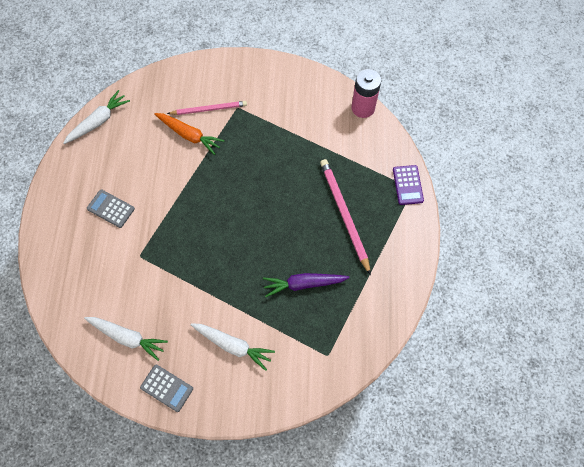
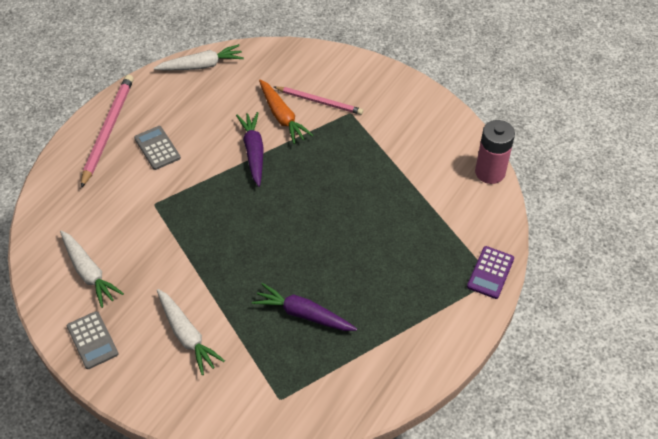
camera: 30 degrees right, 15 degrees down
(187, 175) = (253, 152): none -> purple carrot
(344, 214) = (396, 267): pink pencil -> pink pencil (108, 130)

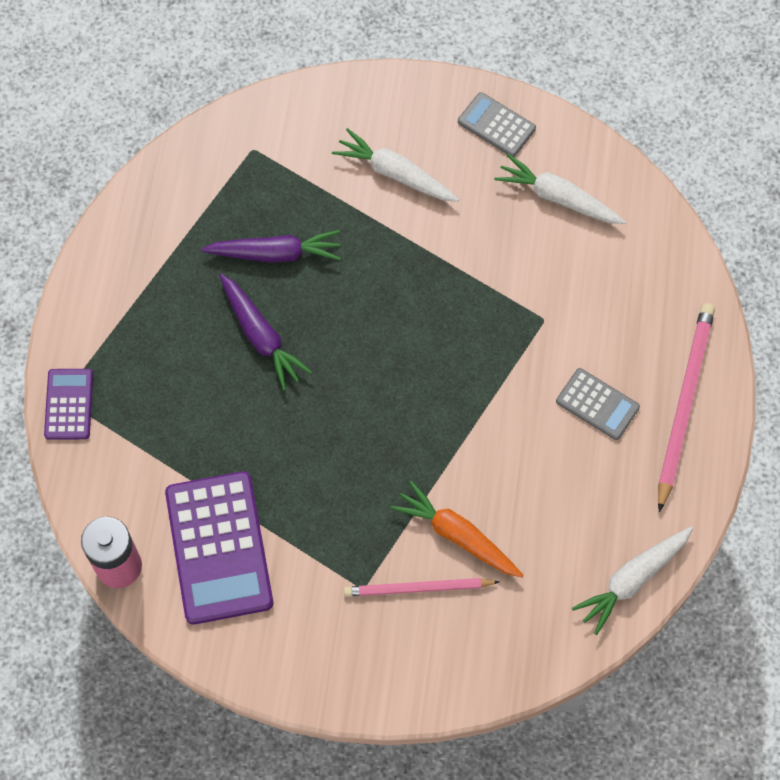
camera: 155 degrees right, 15 degrees up
(108, 130) = (684, 403): pink pencil -> pink pencil turned 150 degrees counterclockwise
(253, 152) = (463, 455): purple carrot -> purple carrot (261, 335)
(424, 160) = (219, 548): none -> purple calculator

